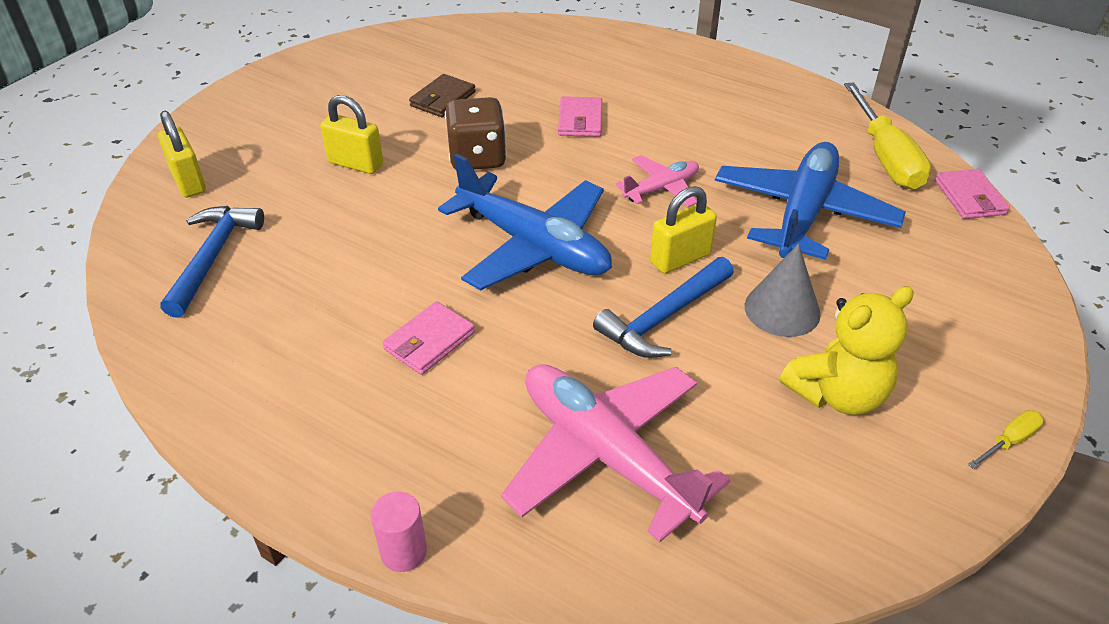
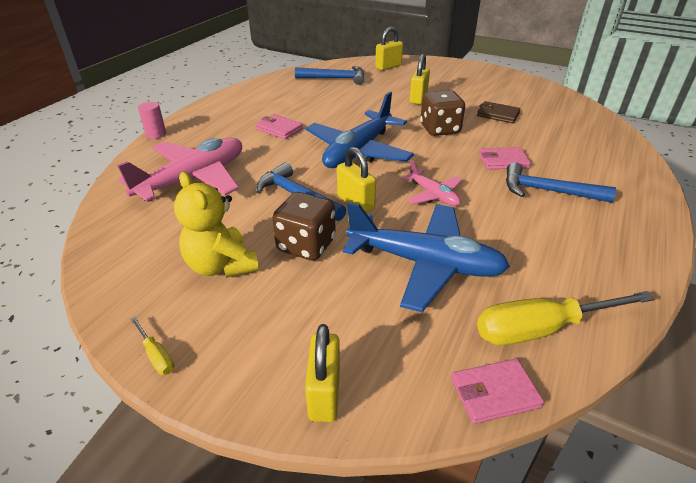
camera: 85 degrees right, 5 degrees down
(653, 103) = (548, 191): none -> blue hammer
(782, 309) = (306, 245): grey cone -> brown dice
(1009, 300) = (324, 393): none -> yellow padlock

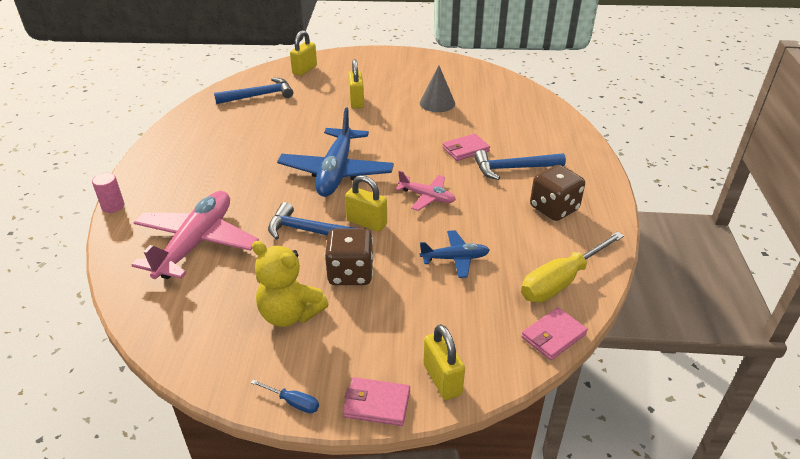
camera: 25 degrees left, 0 degrees up
(156, 355) = (293, 402): yellow screwdriver -> blue screwdriver
(279, 129) = (243, 167): pink wallet -> pink wallet (376, 404)
(425, 263) = (455, 258): blue plane -> blue plane, size x0.52
(439, 129) = (395, 131): brown dice -> brown dice (554, 208)
(497, 114) = (437, 103): brown wallet -> grey cone

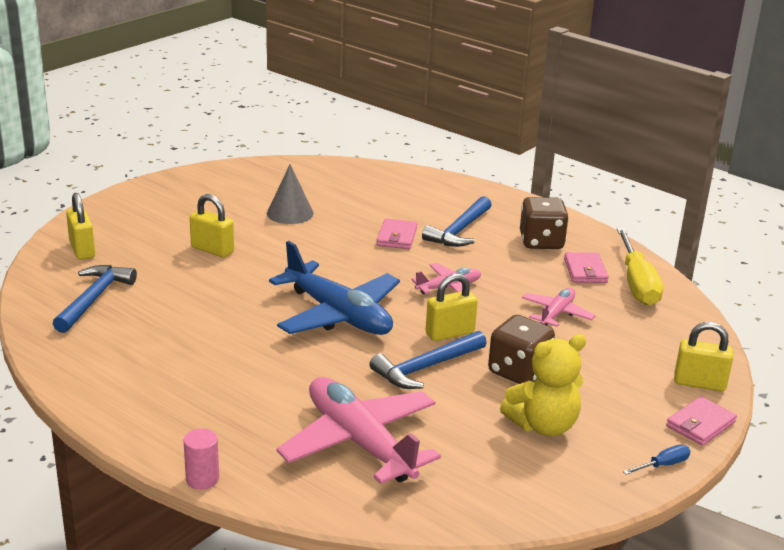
camera: 55 degrees left, 10 degrees down
(455, 258) = (556, 314): blue plane -> pink plane
(553, 336) = (695, 316): pink wallet -> pink wallet (585, 271)

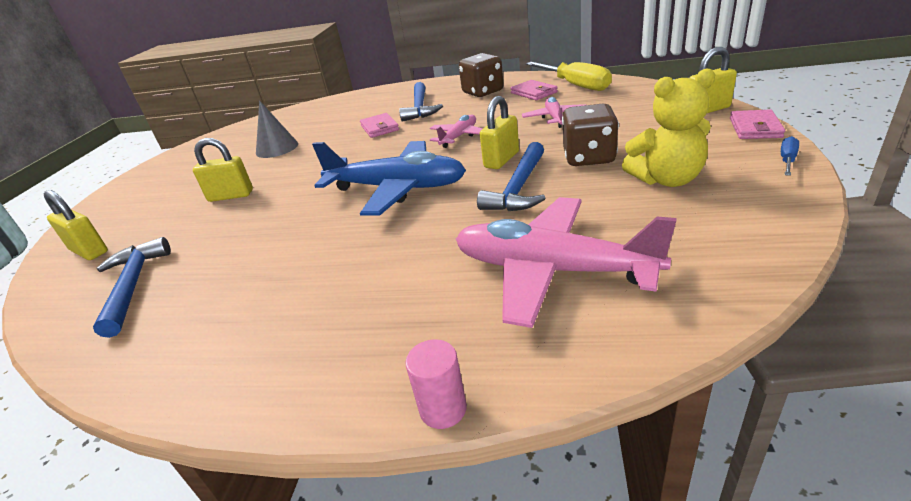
camera: 25 degrees left, 5 degrees up
(543, 425) = (666, 179): yellow teddy bear -> yellow teddy bear turned 45 degrees clockwise

